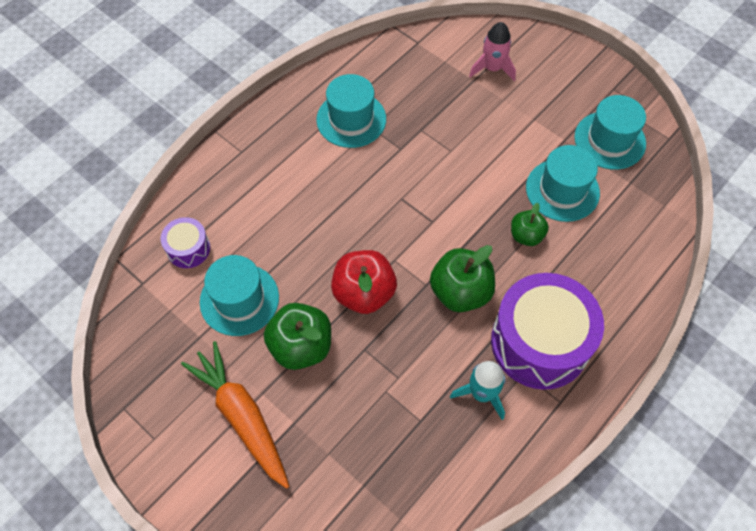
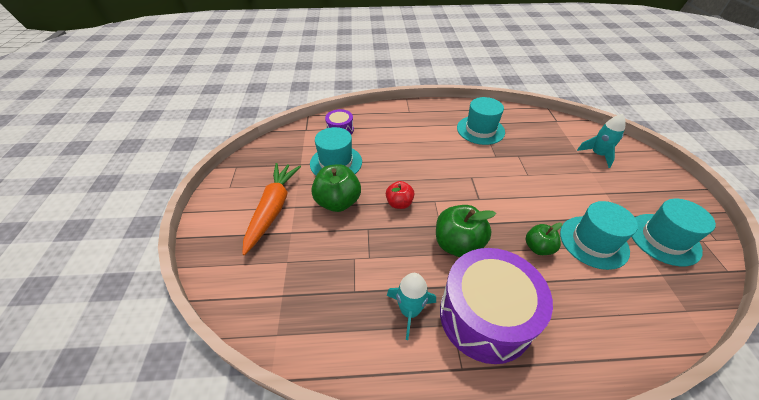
camera: 45 degrees right, 15 degrees down
(364, 293) = (399, 203): red apple -> red apple, size x0.60
(492, 68) = (597, 155): pink rocket -> turquoise rocket

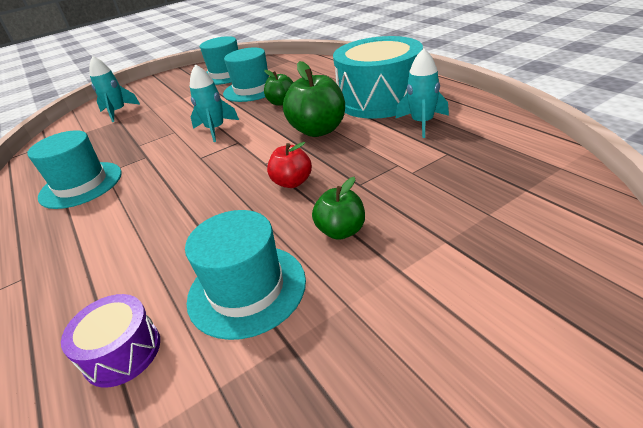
camera: 115 degrees left, 10 degrees down
(273, 209) = (435, 294): orange carrot -> none
(338, 202) = (341, 231): green apple -> green apple, size x0.60
(485, 316) = (379, 99): purple drum -> turquoise drum
(512, 194) = (216, 129): none -> turquoise rocket

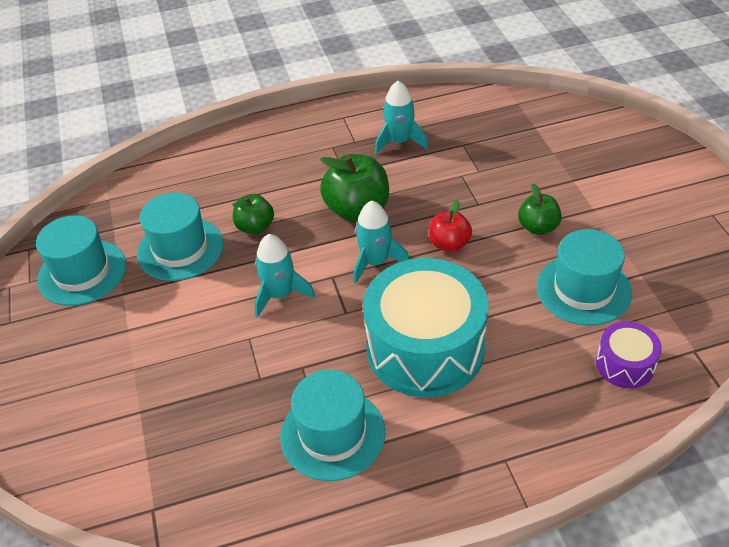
camera: 75 degrees left, 10 degrees up
(118, 112) = (103, 415): turquoise rocket -> turquoise rocket (375, 262)
(379, 99) = (323, 153): turquoise drum -> turquoise drum (425, 348)

